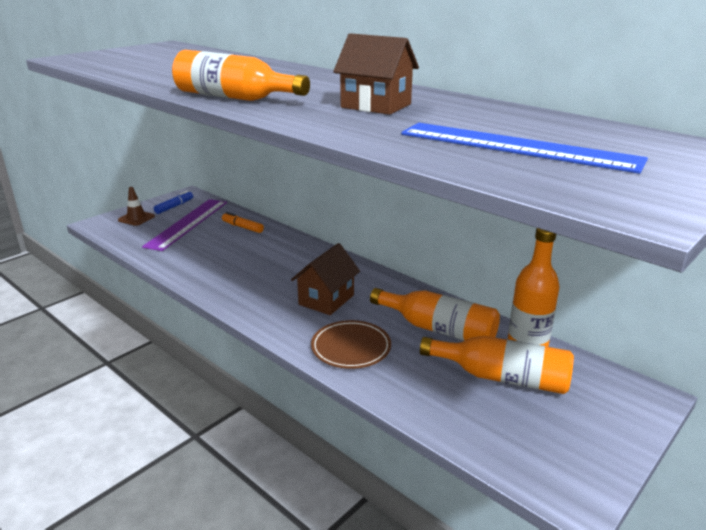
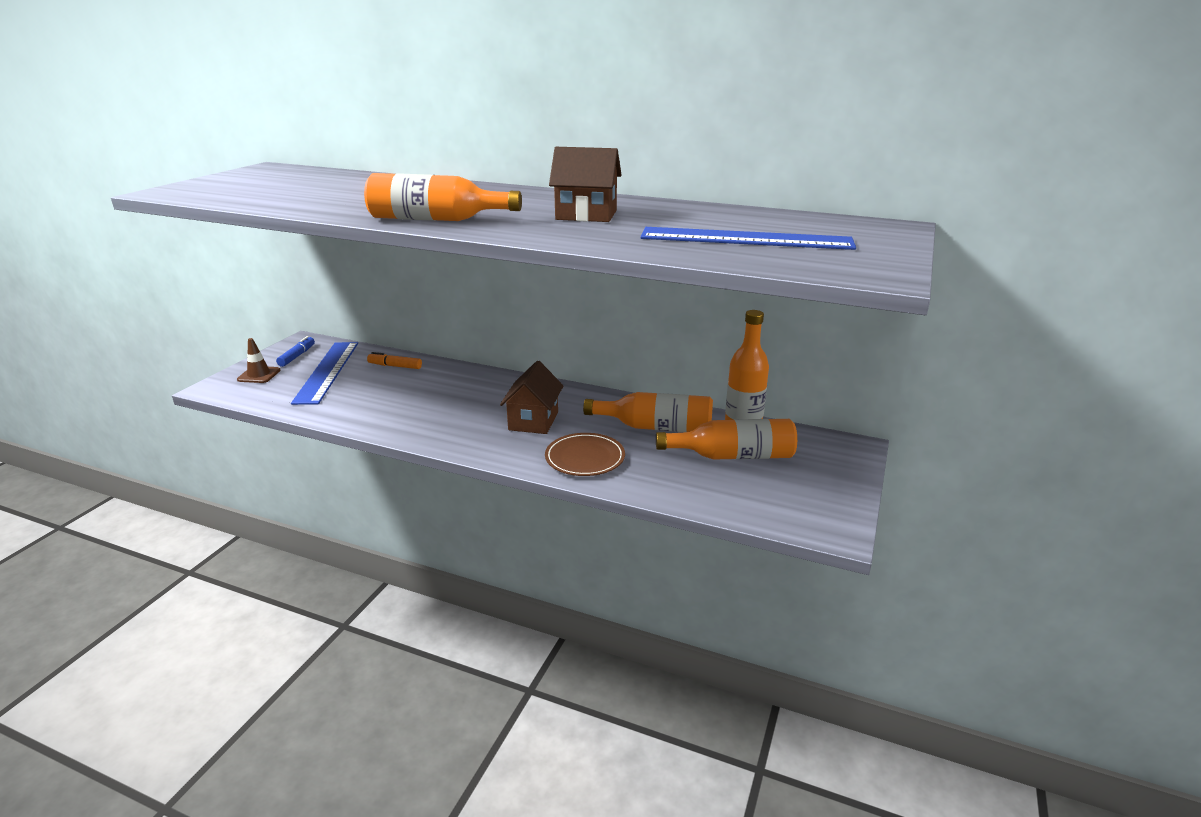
camera: 20 degrees left, 0 degrees up
(187, 223) = (327, 371): purple ruler -> blue ruler

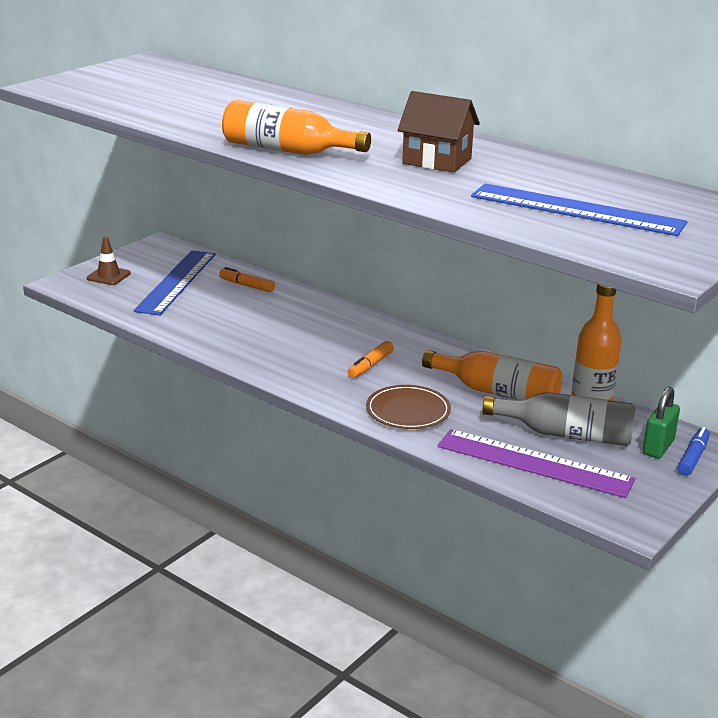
camera: 15 degrees right, 0 degrees up
(297, 356) = (150, 260): blue marker -> blue marker (693, 457)
(533, 421) = (370, 365): brown house -> orange marker
(719, 488) = (534, 463): none -> purple ruler
(733, 456) = (566, 434): orange bottle -> grey bottle
(814, 454) = (658, 447): none -> green padlock

